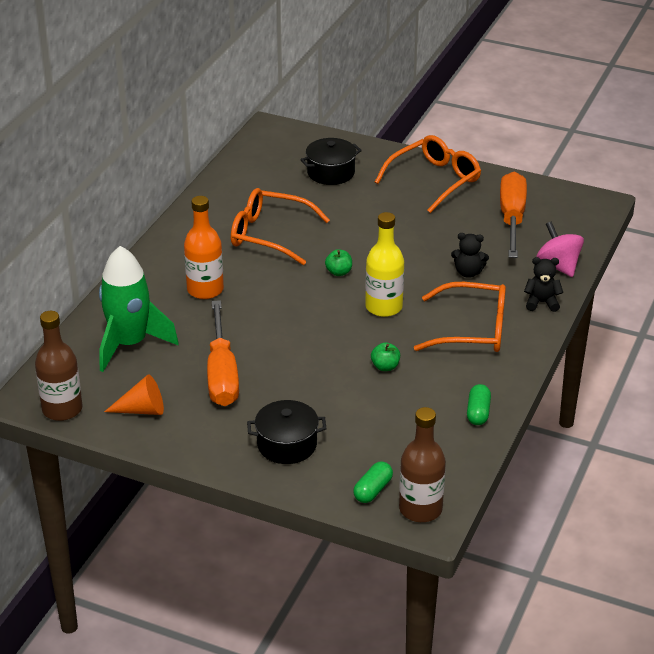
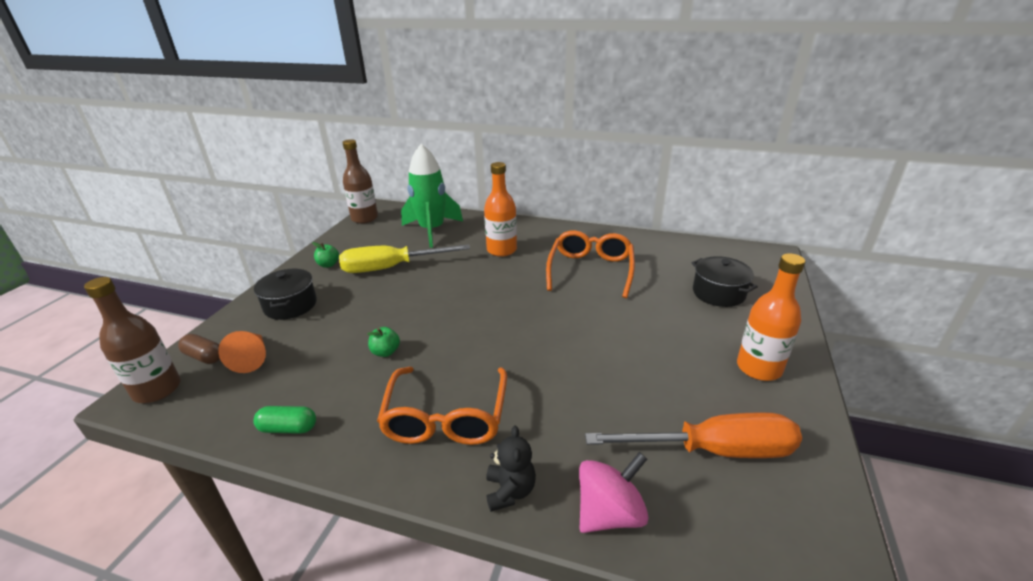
camera: 85 degrees right, 5 degrees down
(142, 410) = (356, 243): orange cone -> orange cone (252, 358)
(222, 373) = (391, 268): orange screwdriver -> yellow screwdriver
(339, 272) = (542, 312): green apple -> green apple (328, 265)
(373, 490) = (204, 357): green capsule -> brown capsule
(383, 307) = (486, 344): yellow bottle -> none
(435, 180) = (759, 368): orange glasses -> orange bottle
(468, 272) = (565, 408): black teddy bear -> none

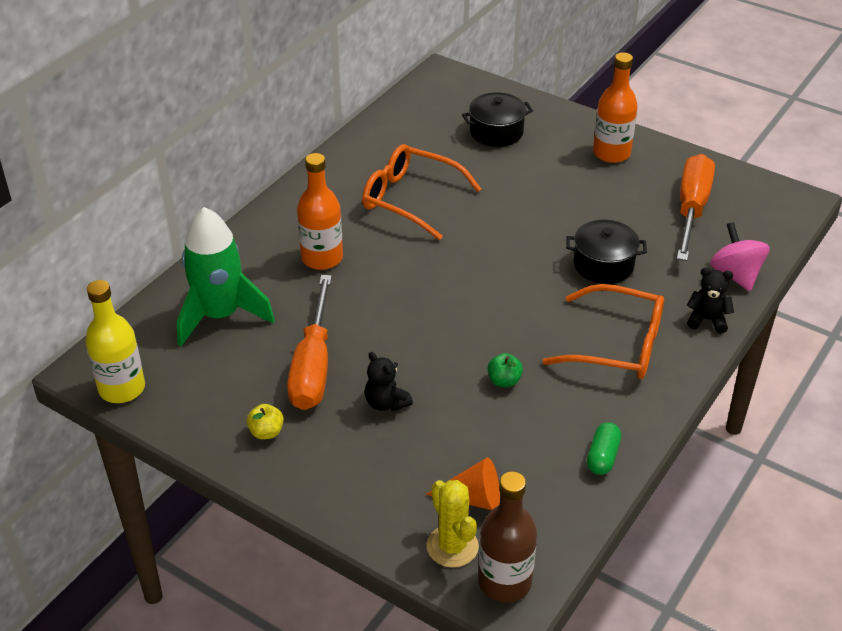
camera: 75 degrees left, 10 degrees up
(204, 357) = (452, 546): brown capsule -> yellow cactus
(290, 305) = (364, 469): black pot -> black pot (603, 264)
(328, 265) = (266, 432): green apple -> yellow apple
(356, 301) = (386, 403): none -> black teddy bear
(364, 218) = (122, 388): brown bottle -> yellow bottle
(391, 268) = (313, 366): yellow screwdriver -> orange screwdriver

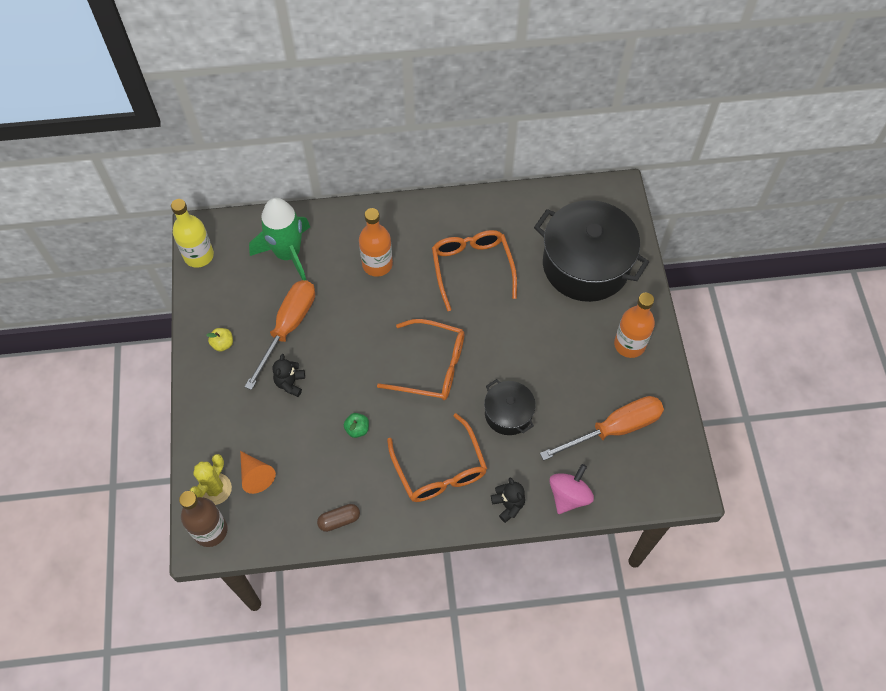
camera: 50 degrees right, 20 degrees up
(313, 366) = (288, 327): orange screwdriver -> orange screwdriver turned 150 degrees clockwise
(491, 286) = (432, 366): none -> orange glasses
(496, 132) = (586, 265): black pot -> black pot, size x1.99
(602, 456) = (339, 520): green capsule -> brown capsule

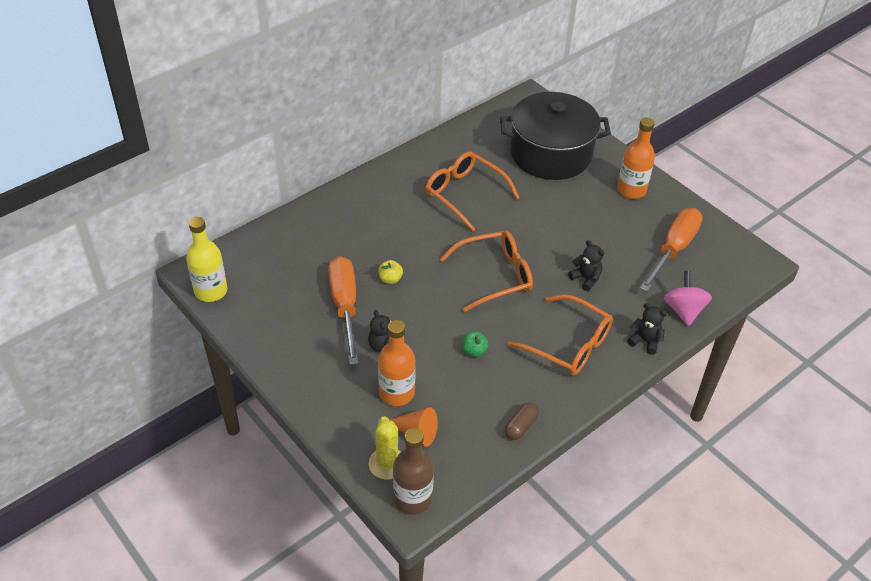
camera: 35 degrees left, 15 degrees down
(223, 344) = (294, 347): yellow apple -> yellow apple (390, 279)
(288, 254) = (296, 253): green rocket -> none
(377, 264) = (383, 226): orange bottle -> orange bottle (396, 393)
(508, 414) = (586, 279): black pot -> black teddy bear

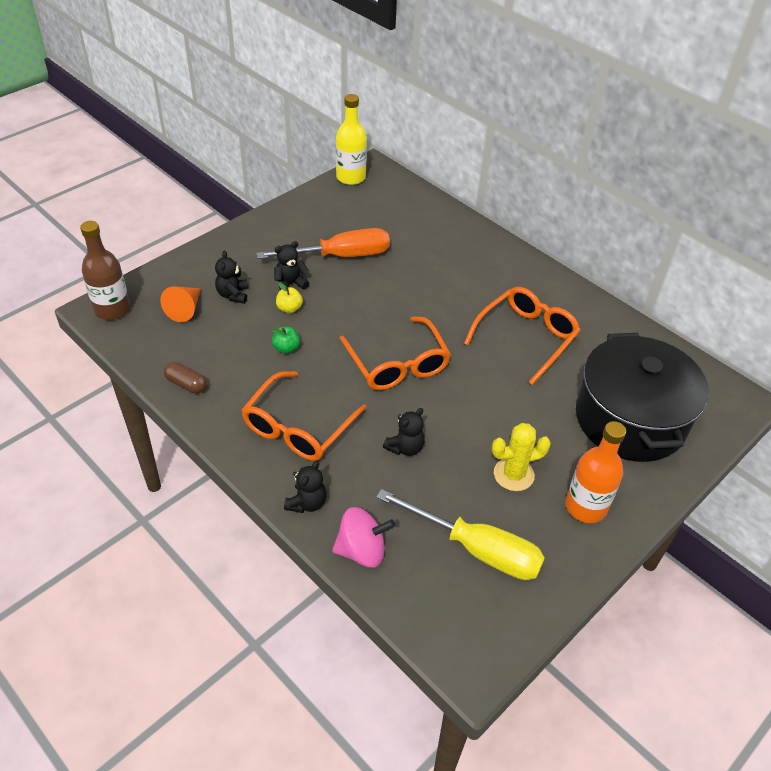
camera: 85 degrees right, 0 degrees up
(387, 463) = (152, 292): yellow cactus -> yellow cactus (513, 474)
(390, 279) = (381, 284): yellow apple -> yellow apple (289, 308)
(396, 393) = (233, 295): orange bottle -> black teddy bear
(673, 249) = (476, 549): orange screwdriver -> yellow screwdriver

